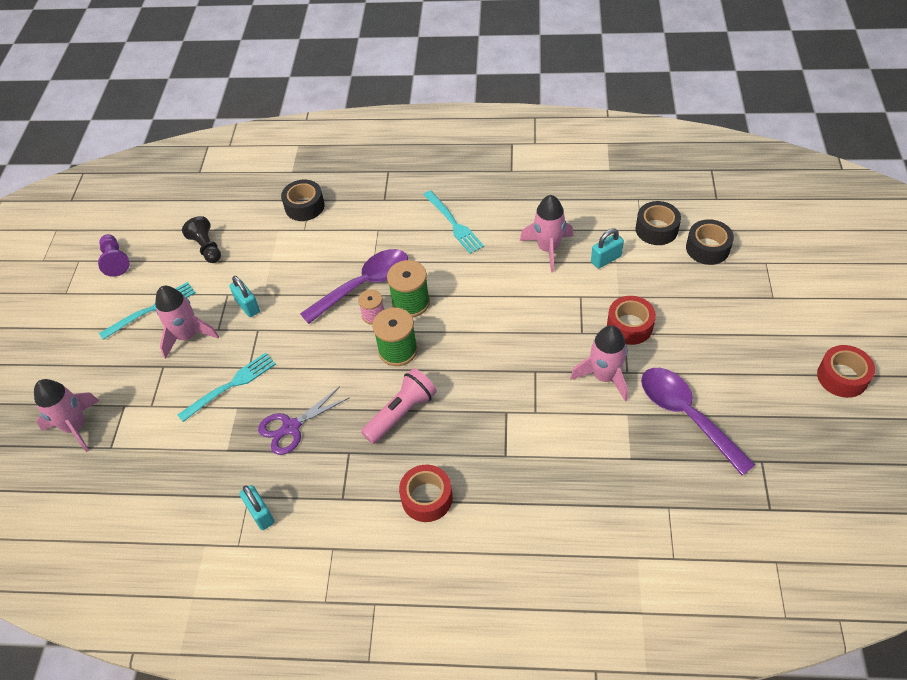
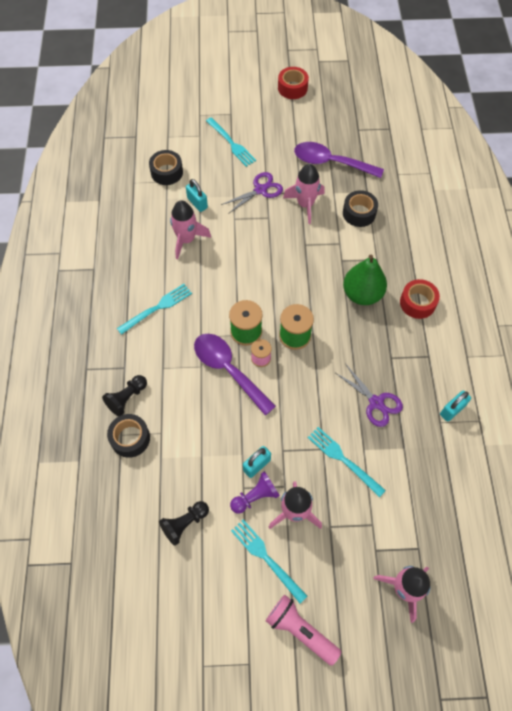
camera: 100 degrees left, 10 degrees up
(115, 261) = (203, 620): purple pawn -> purple pawn (255, 496)
(348, 202) = (127, 398): none -> black pawn
(401, 413) = (352, 326): pink flashlight -> pink flashlight (300, 630)
(449, 430) = (362, 294): none -> green pear
(629, 326) = (260, 190): red tape -> purple scissors
(686, 415) = (330, 163): purple spoon -> purple spoon turned 60 degrees clockwise
(707, 248) = (186, 144): black tape -> black tape (359, 213)
(713, 297) = (232, 144): none -> turquoise fork

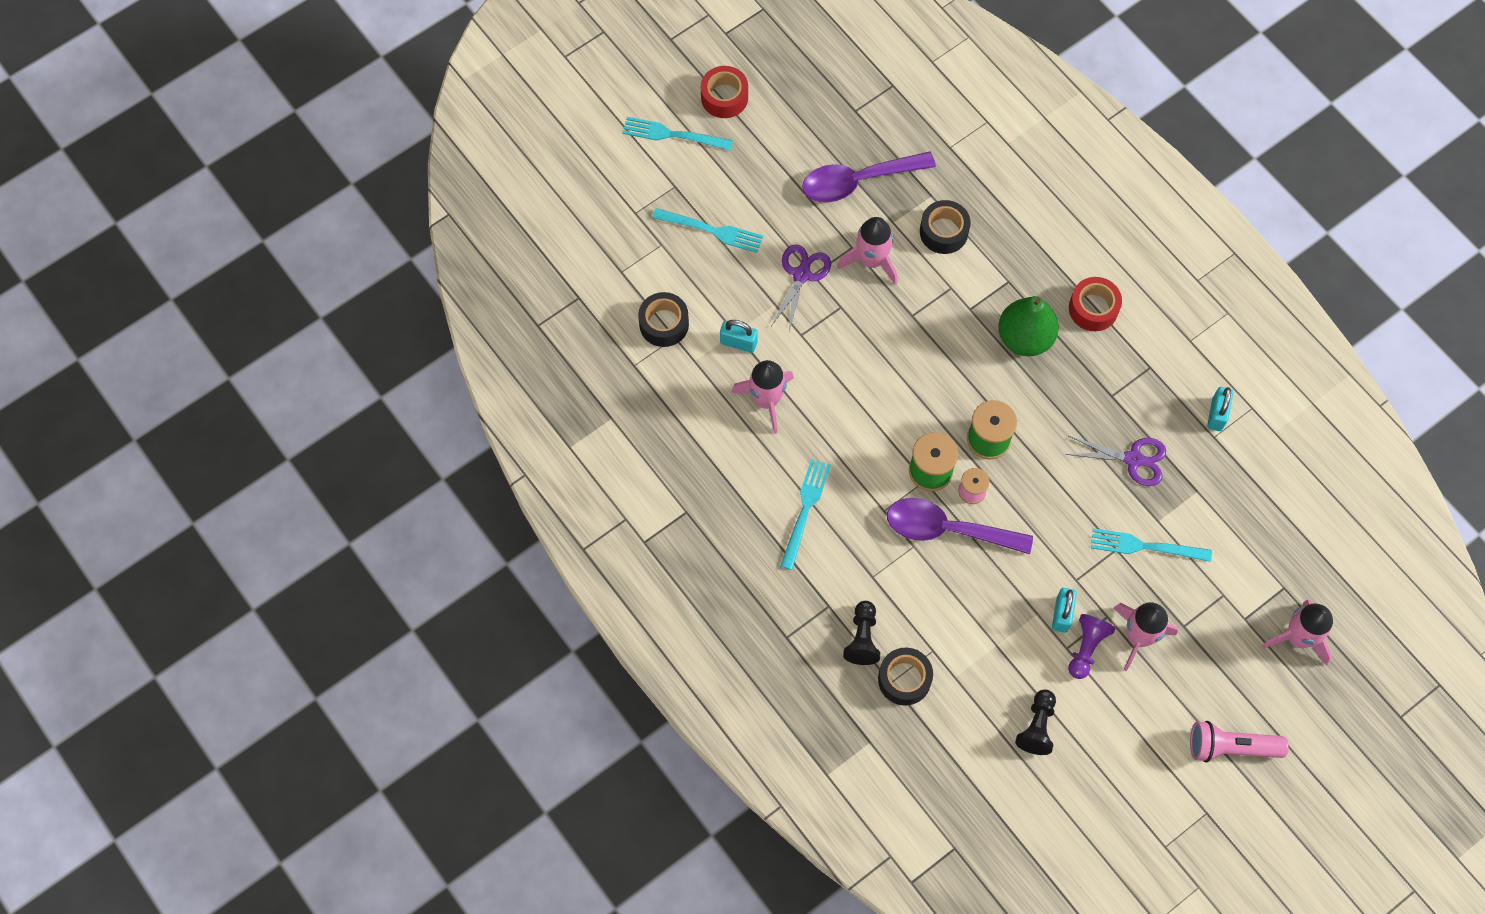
camera: 35 degrees left, 5 degrees up
(265, 557) = (1144, 702): turquoise fork -> turquoise fork (672, 135)

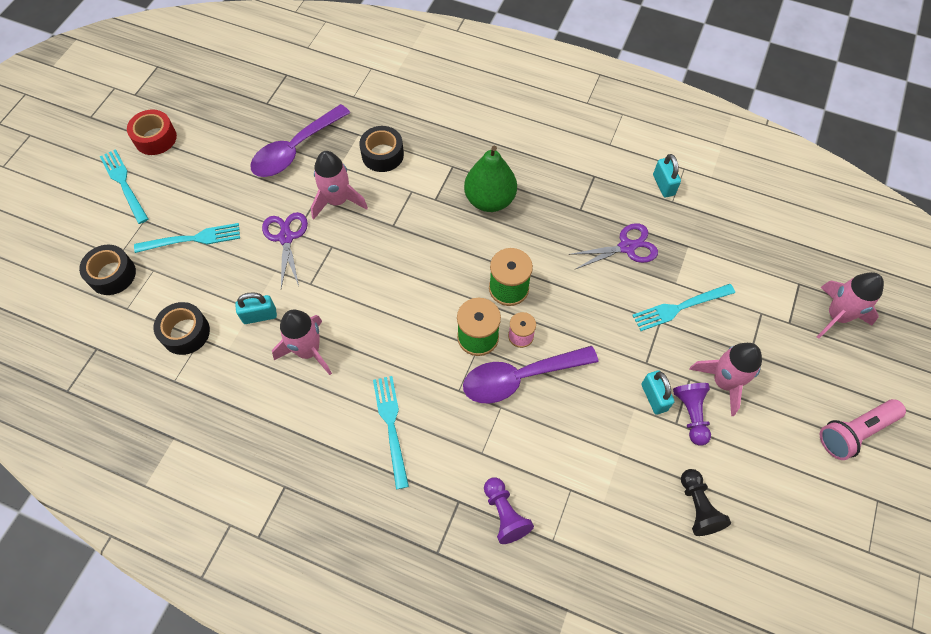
camera: 30 degrees left, 5 degrees down
(672, 135) = (123, 183): turquoise fork -> turquoise fork turned 75 degrees clockwise
(862, 638) = (504, 514): black pawn -> purple pawn
(904, 679) = (562, 531): black tape -> black tape (112, 274)
(1093, 308) = (527, 155): red tape -> none

